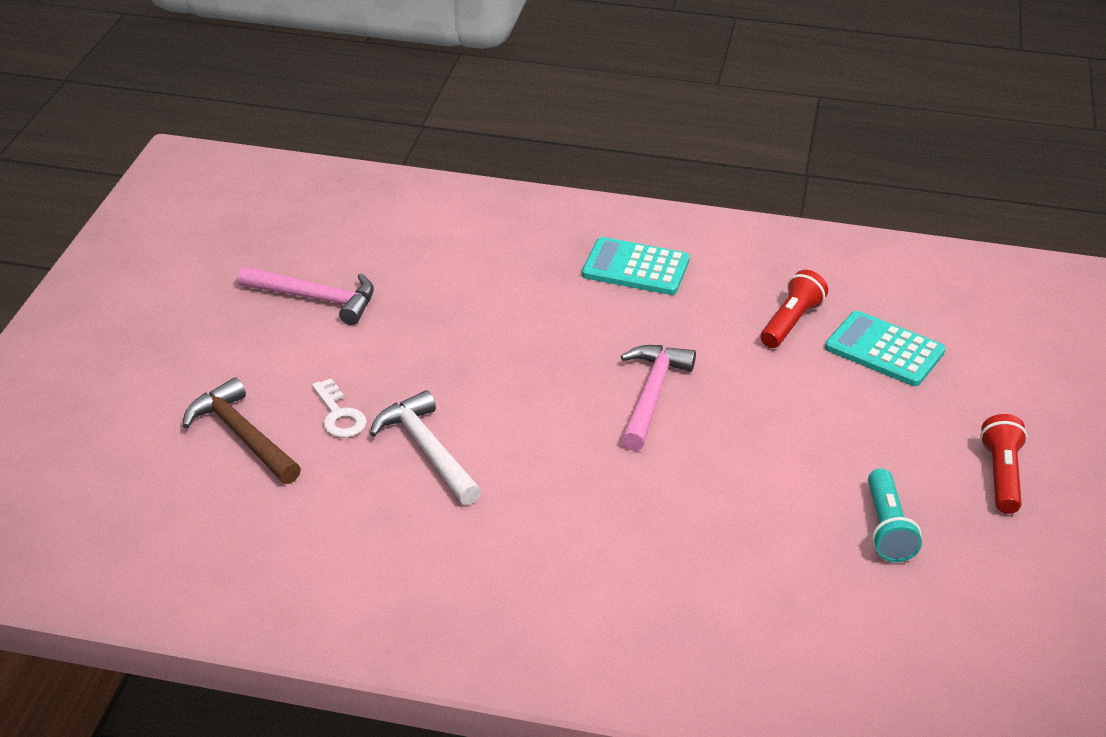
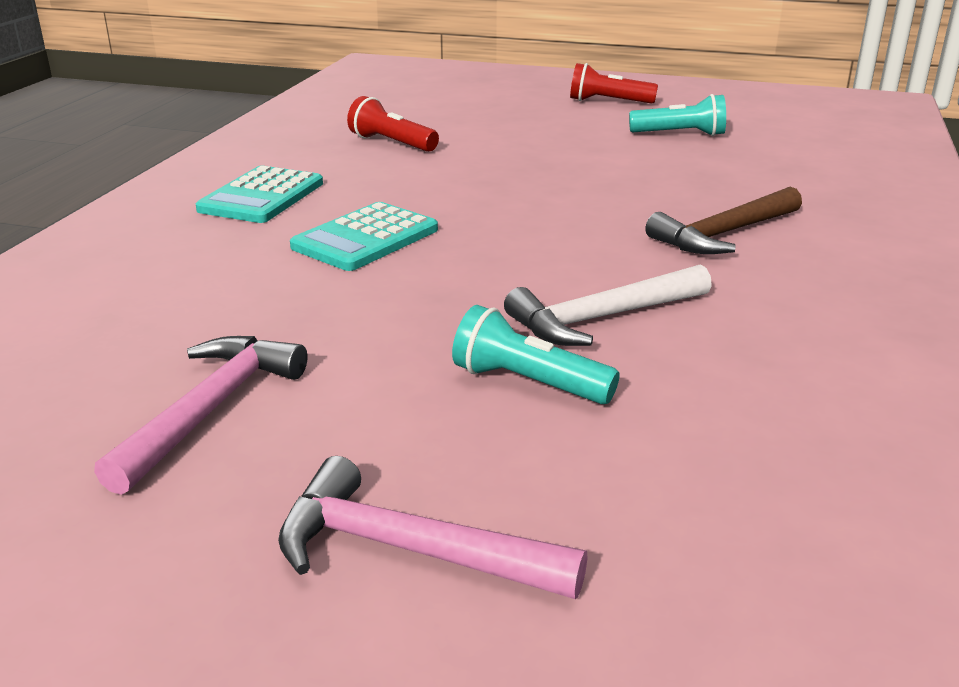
camera: 85 degrees left, 10 degrees down
(242, 436) = (582, 474): brown hammer -> brown hammer (724, 234)
(339, 415) = (528, 383): white key -> turquoise flashlight
(652, 395) = (499, 200): pink hammer -> pink hammer (410, 550)
(884, 350) = (443, 118): turquoise calculator -> turquoise calculator (365, 238)

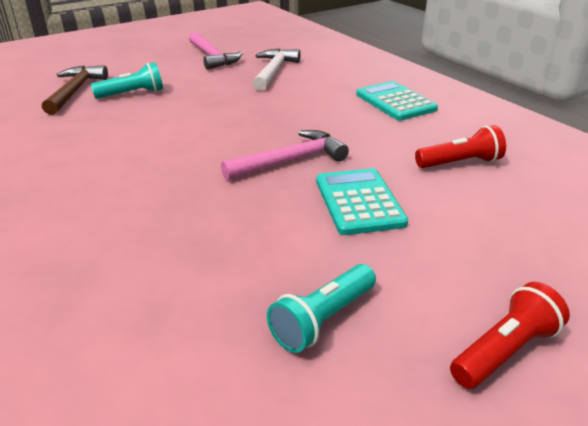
camera: 130 degrees right, 5 degrees up
(365, 238) = (300, 107): turquoise calculator -> turquoise calculator (359, 202)
(410, 550) = (109, 60): pink hammer -> pink hammer (290, 161)
(602, 318) = (137, 122): white hammer -> white hammer (274, 71)
(724, 234) = (131, 196): brown hammer -> brown hammer (75, 91)

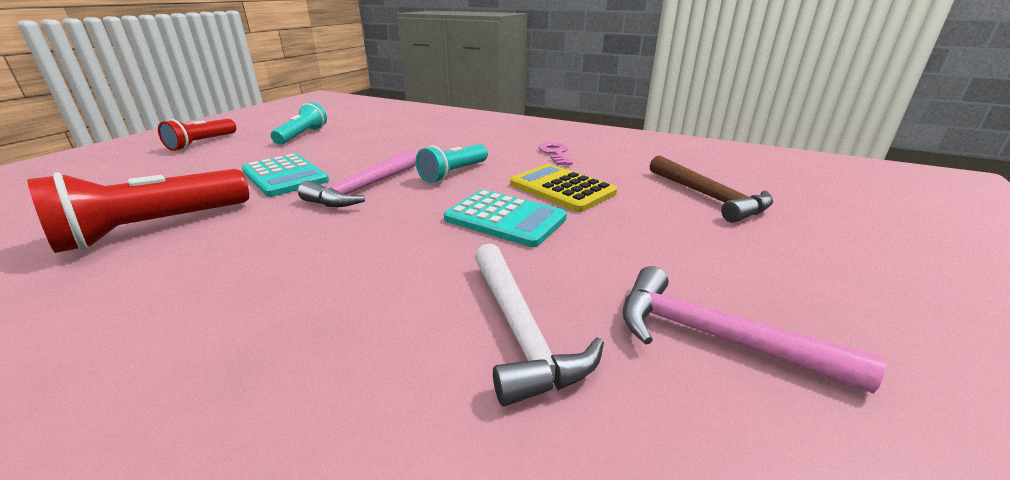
camera: 150 degrees right, 5 degrees down
(69, 158) = (555, 153): none -> pink key
(132, 94) = (643, 211): turquoise flashlight -> turquoise flashlight (454, 173)
(144, 120) = (562, 189): none -> yellow calculator
(395, 102) = (214, 315): turquoise calculator -> turquoise calculator (505, 219)
(460, 163) = (154, 228): red flashlight -> red flashlight, size x1.58

